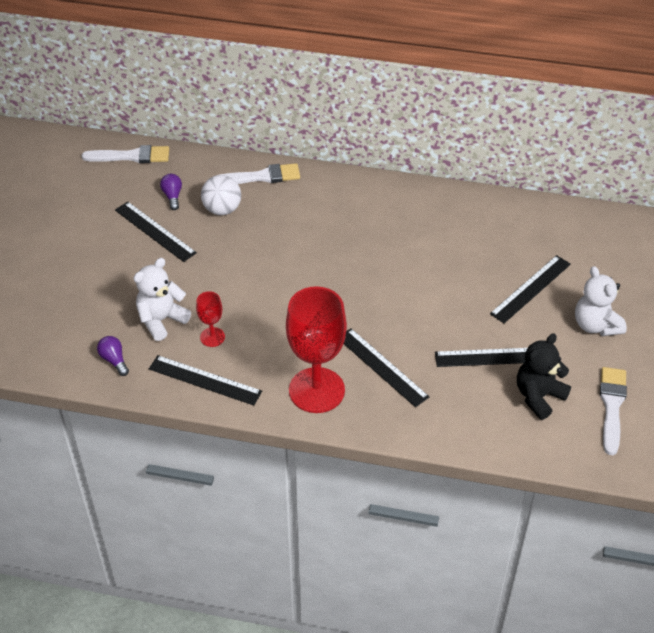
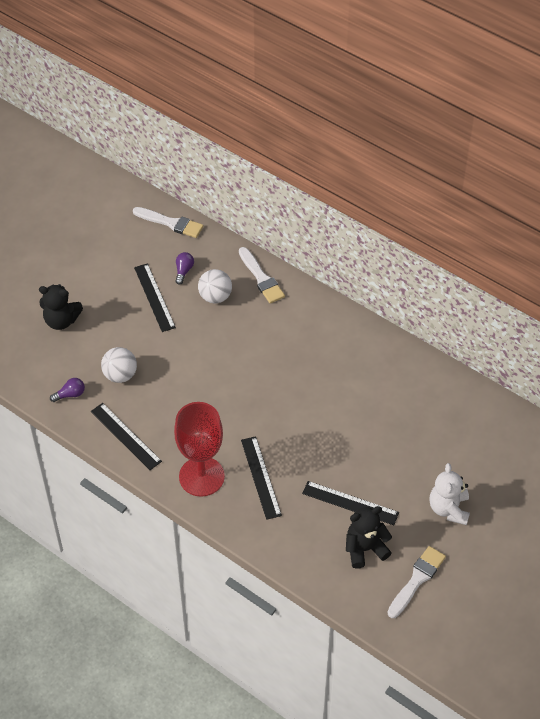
camera: 25 degrees right, 5 degrees up
(60, 288) = (61, 320): none -> black teddy bear
(114, 360) = (70, 394): purple light bulb -> purple light bulb turned 75 degrees clockwise
(161, 320) = (120, 375): white teddy bear -> white ball
(212, 337) = (149, 403): red goblet -> none
(261, 177) = (261, 278): white brush -> white brush turned 45 degrees clockwise
(530, 288) = (417, 457): black ruler -> none

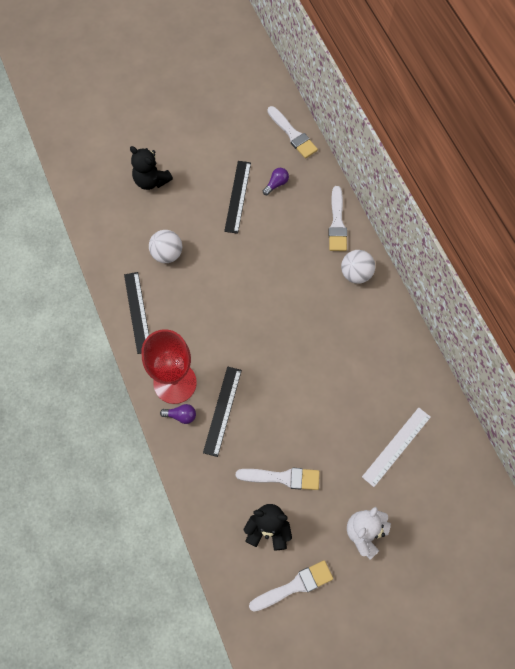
camera: 30 degrees right, 15 degrees up
(70, 394) = (117, 251): purple light bulb -> purple light bulb (181, 415)
(215, 297) = (288, 221): white ball -> white ball (356, 274)
(350, 503) = (282, 477): black ruler -> white brush
(431, 430) = (396, 446): none -> white ruler

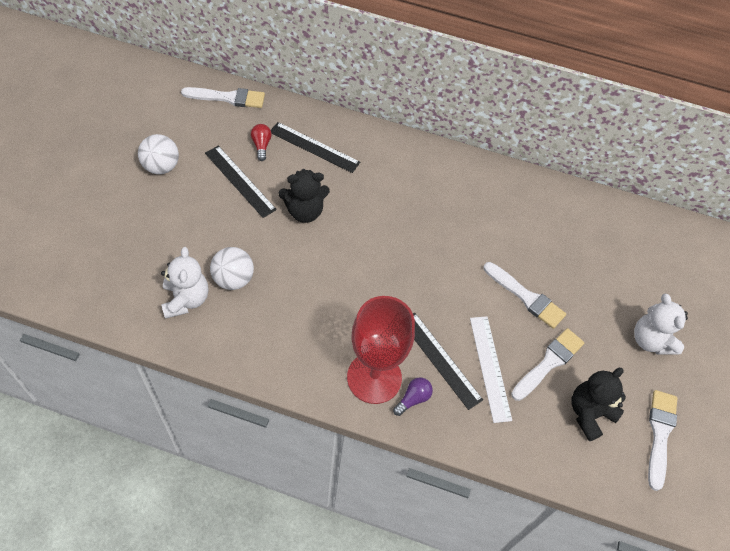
camera: 55 degrees left, 10 degrees down
(130, 242) = (186, 299): none -> white teddy bear
(137, 312) = (267, 351): black ruler -> black ruler (314, 147)
(151, 180) = (141, 231): black teddy bear -> black teddy bear (304, 211)
(276, 184) = (261, 145): purple light bulb -> red light bulb
(337, 223) = (347, 136): white brush -> white brush (526, 297)
(356, 274) = (408, 161): white ball -> white ball (161, 166)
(396, 446) = (591, 257): white ruler -> white ruler (490, 367)

